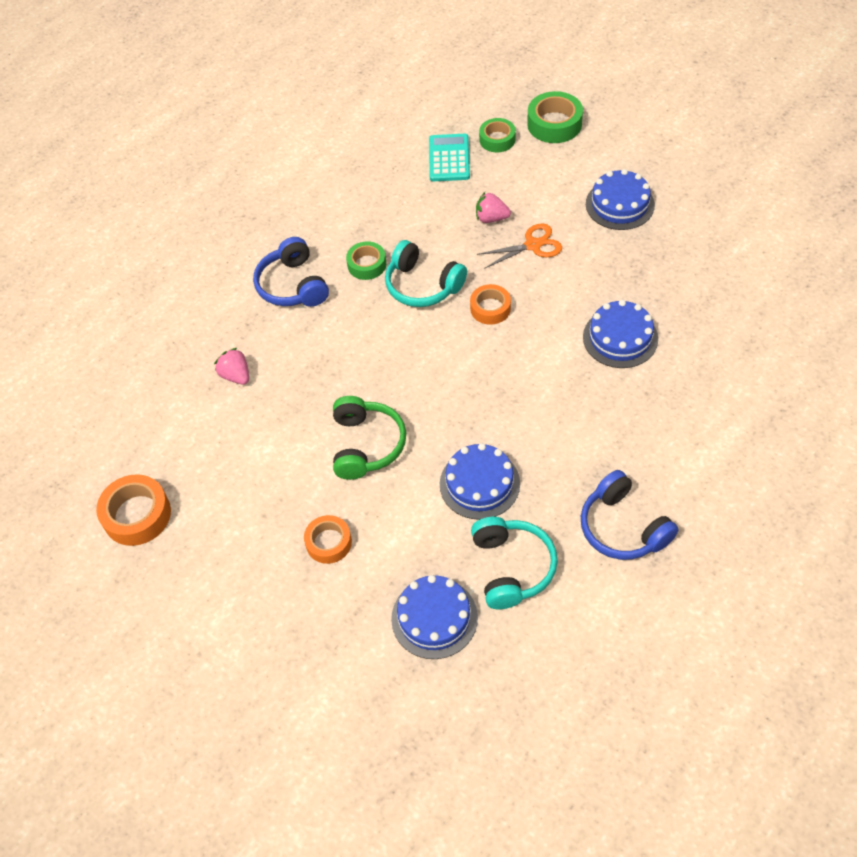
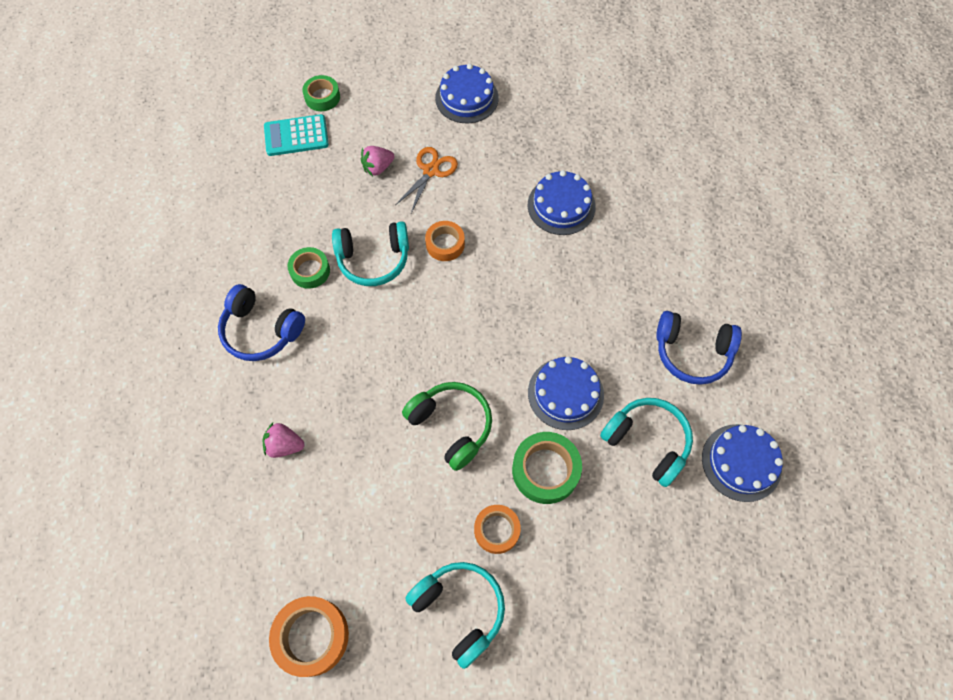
camera: 45 degrees left, 10 degrees up
(249, 576) = (459, 610): none -> turquoise headphones
(434, 618) = (630, 526): blue cake -> blue cake (741, 462)
(449, 158) = (296, 136): turquoise calculator -> turquoise calculator turned 60 degrees counterclockwise
(554, 124) = (357, 58): green tape -> green tape (545, 470)

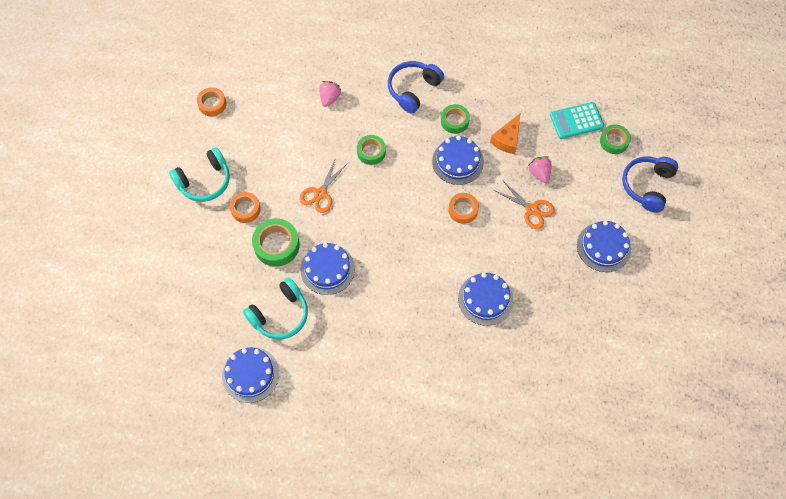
camera: 100 degrees right, 0 degrees up
(296, 136) = (576, 121): turquoise calculator -> turquoise calculator turned 105 degrees counterclockwise
(312, 636) = (212, 104): orange tape -> orange tape, size x0.66
(332, 207) = (507, 139): none -> orange cheese
(373, 259) = (457, 161): turquoise headphones -> blue cake
(373, 369) = (371, 152): none -> green tape
(451, 426) = (320, 193): green headphones -> orange scissors
(692, 352) = (340, 364): blue headphones -> blue headphones (647, 186)

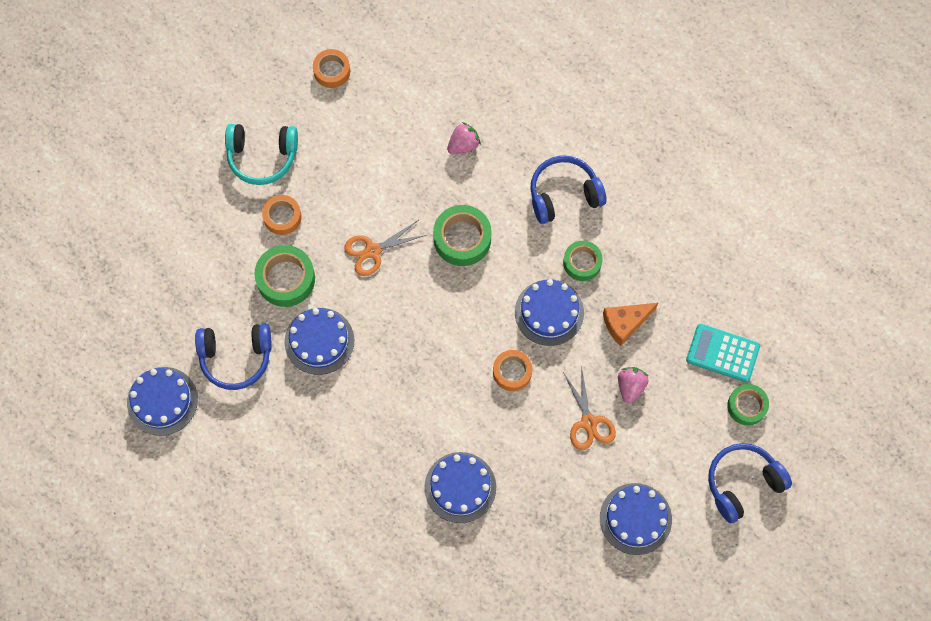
camera: 35 degrees right, 5 degrees up
(280, 314) = (236, 357): turquoise headphones -> blue headphones
(371, 152) = (462, 239): green tape -> green tape, size x1.52

